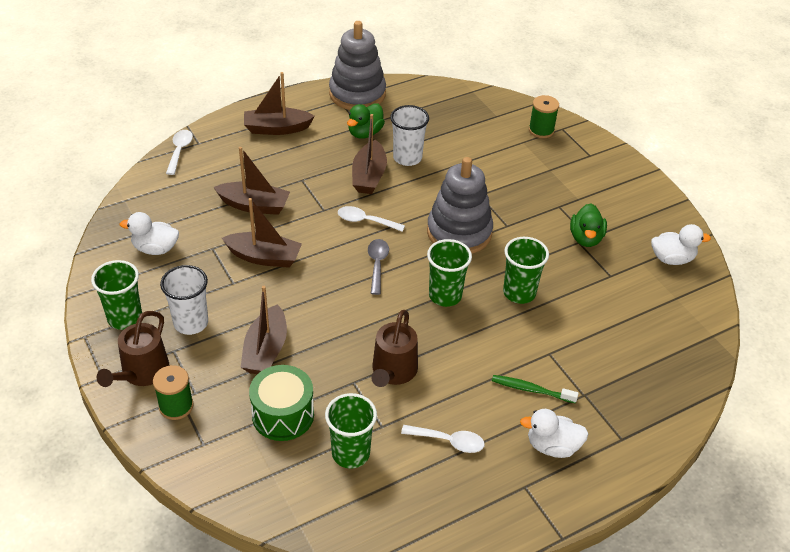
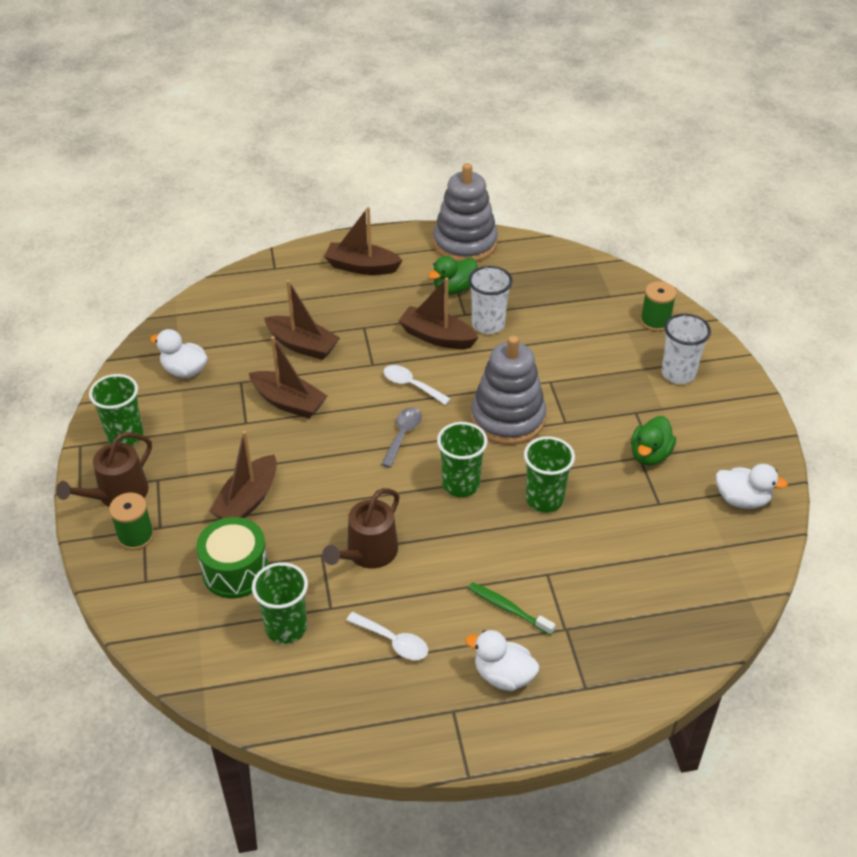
camera: 20 degrees right, 0 degrees up
(179, 151) = (252, 273): white spoon -> none
(191, 323) = (186, 455): white cup -> white cup (678, 373)
(369, 176) = (437, 337): brown boat -> brown boat turned 90 degrees clockwise

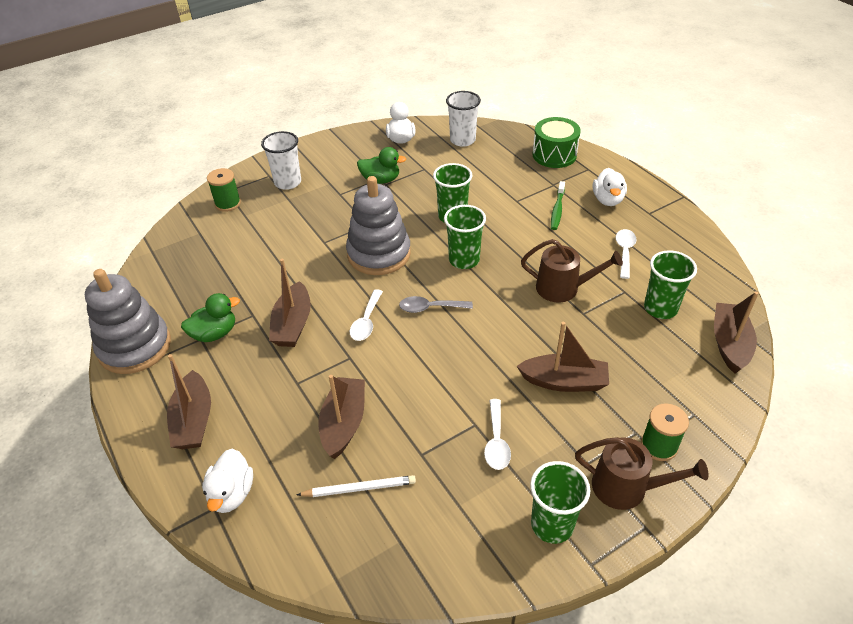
camera: 110 degrees left, 0 degrees up
(184, 371) = (429, 517): white duck -> white duck (231, 494)
(219, 430) = (496, 441): none -> white spoon
(235, 571) = (637, 358): green drum -> green drum (554, 155)
(236, 340) = (359, 488): none -> white pencil
(288, 402) = (431, 401): brown boat -> brown boat (729, 344)
(454, 288) = (214, 333): green duck -> green duck turned 60 degrees counterclockwise
(488, 324) = (263, 295): white cup -> white cup (462, 140)

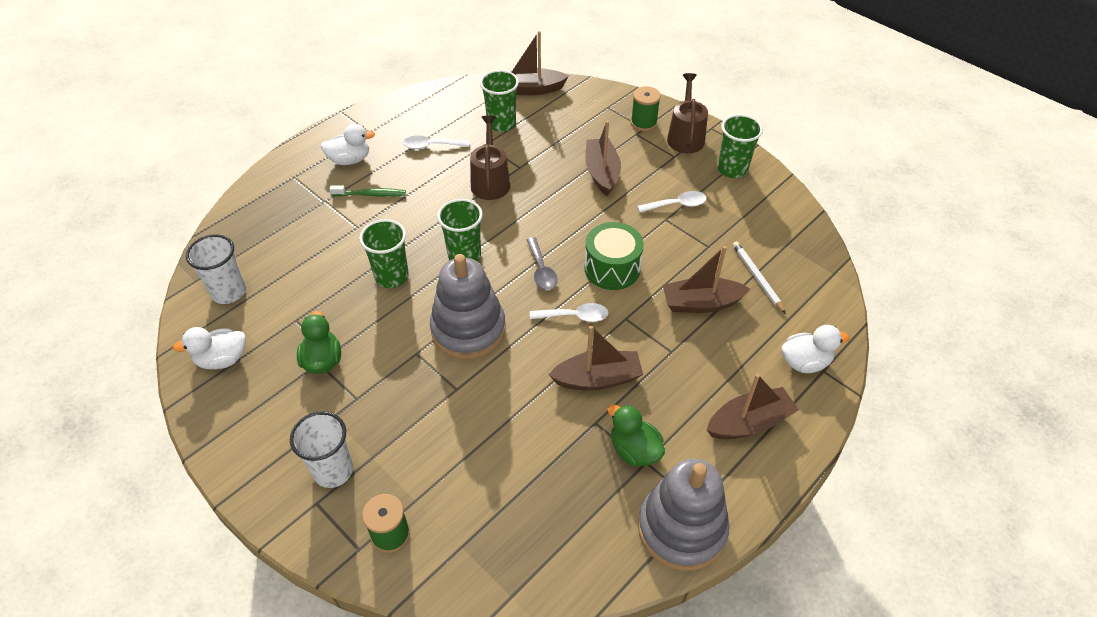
camera: 105 degrees left, 5 degrees up
(554, 155) = (265, 205): green drum -> green drum (612, 268)

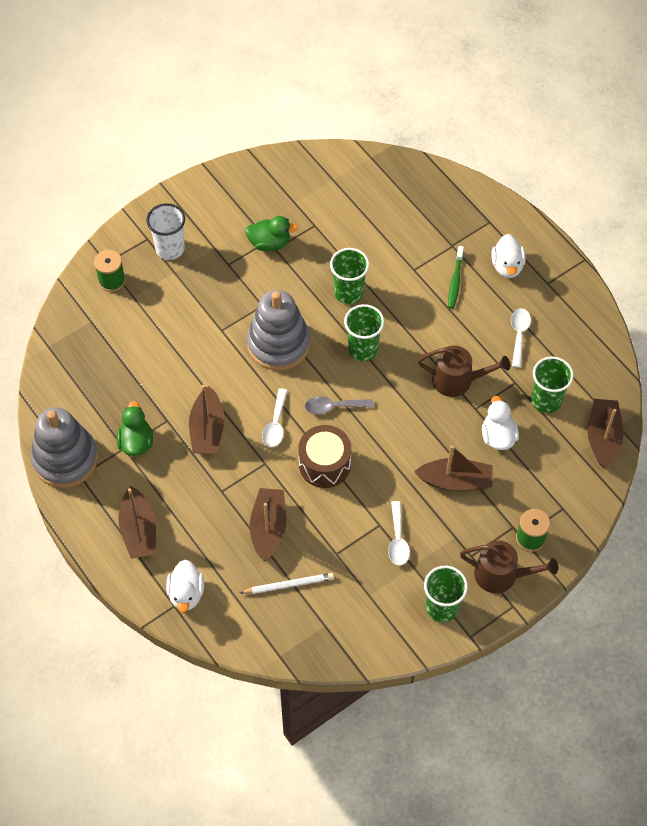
camera: 100 degrees right, 10 degrees up
(222, 359) = (285, 180): white duck -> white duck (498, 436)
(229, 292) = (354, 180): white cup -> none
(612, 268) = (324, 464): green drum -> brown drum
(634, 450) = (136, 442): green duck -> green duck turned 60 degrees counterclockwise

